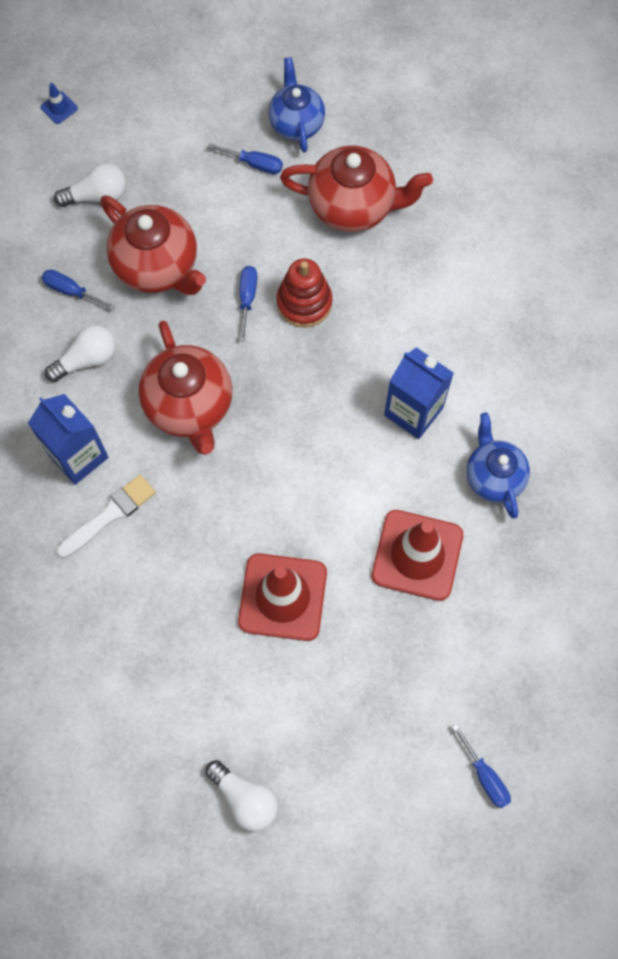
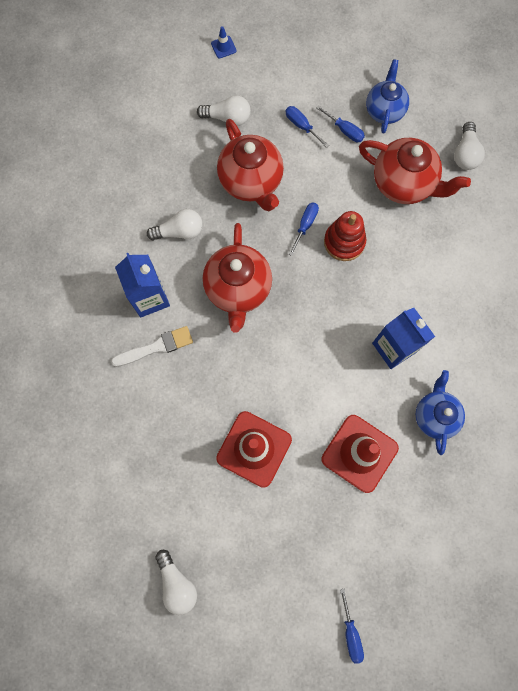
camera: 20 degrees right, 5 degrees up
(71, 291) = (186, 179): blue screwdriver -> blue screwdriver (301, 126)
(416, 145) = (465, 154): none -> white light bulb

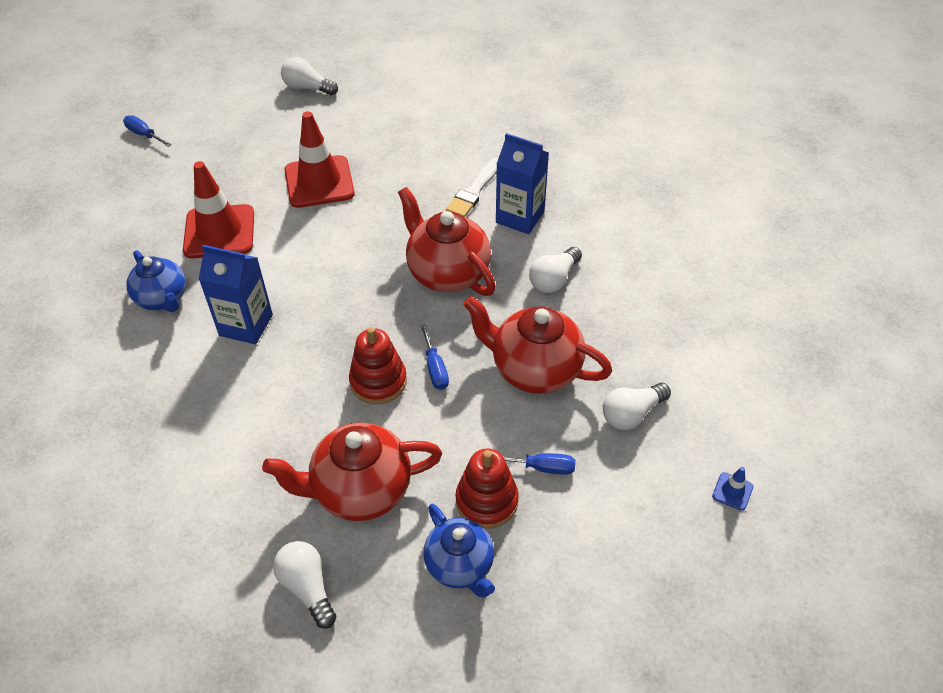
camera: 140 degrees right, 25 degrees down
(344, 130) = (486, 501): blue screwdriver -> red stacking toy

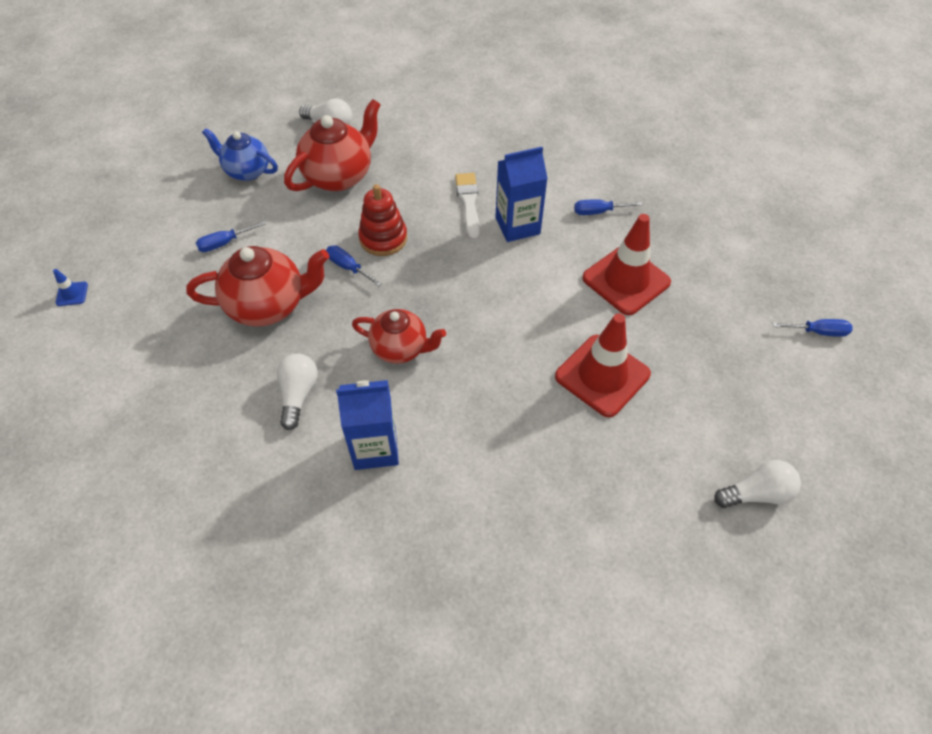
camera: 145 degrees right, 5 degrees up
(163, 299) = (598, 212): blue teapot -> blue screwdriver
(447, 273) = (400, 348): red teapot -> red teapot, size x0.67
(474, 191) = (445, 454): white brush -> white brush (468, 203)
(486, 501) = (251, 208): red stacking toy -> none
(631, 414) = (171, 310): white light bulb -> none

